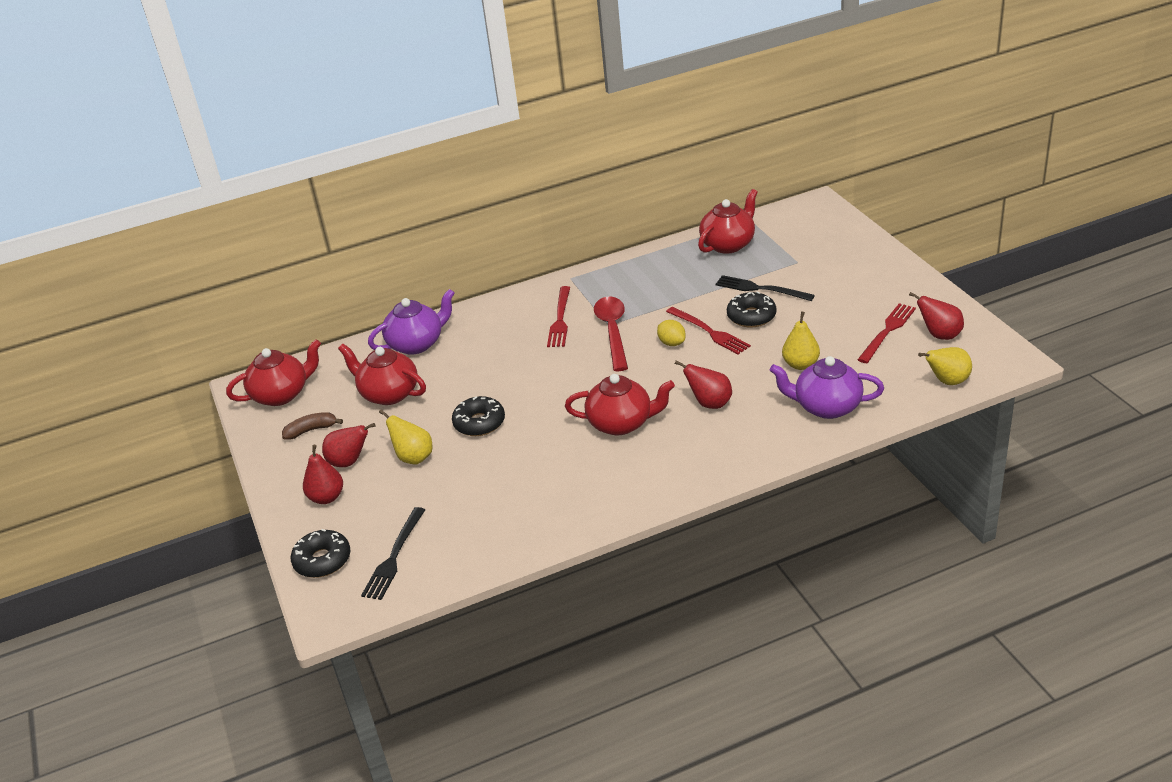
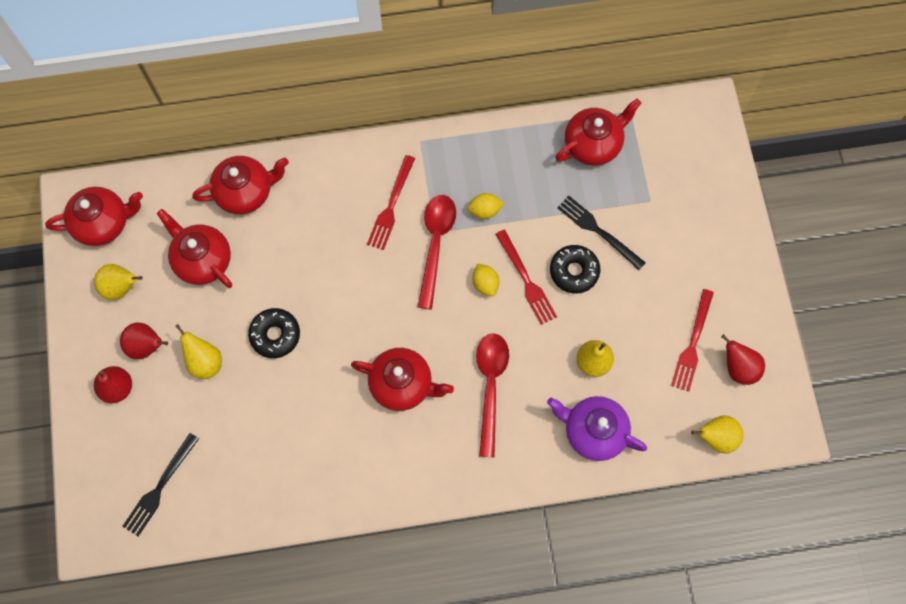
camera: 10 degrees right, 35 degrees up
(311, 430) = (121, 287): brown banana -> yellow pear
(322, 560) = (99, 469): black donut -> none
(417, 344) = (245, 192): purple teapot -> red teapot
(649, 302) = (485, 210): none -> yellow lemon
(709, 403) = (490, 386): red pear -> red spoon
(887, 331) = (692, 343): red fork -> red fork turned 150 degrees clockwise

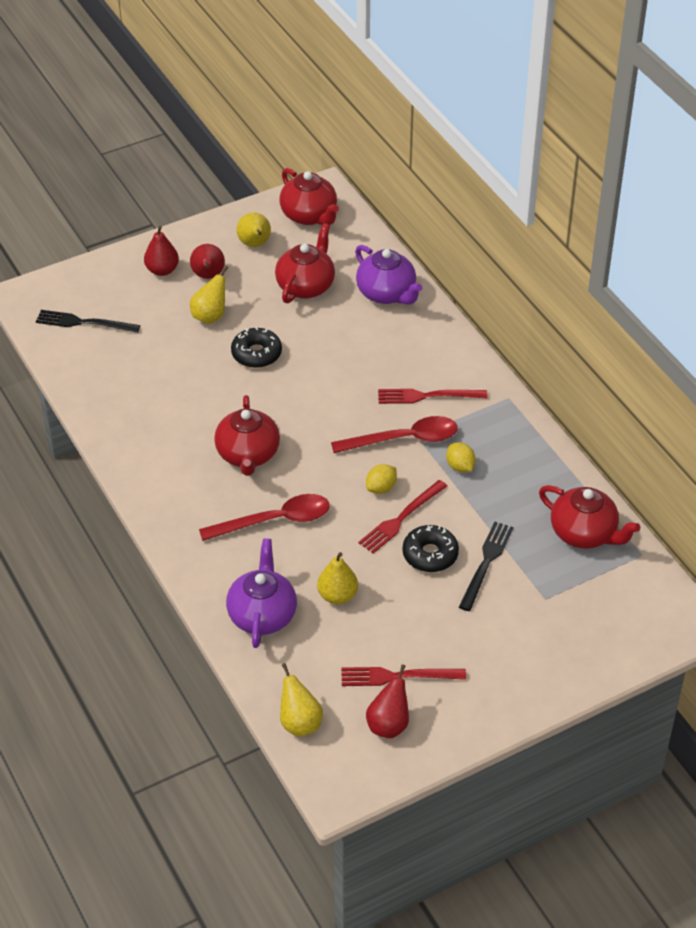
camera: 70 degrees right, 25 degrees down
(245, 192) = (387, 293): red teapot -> purple teapot

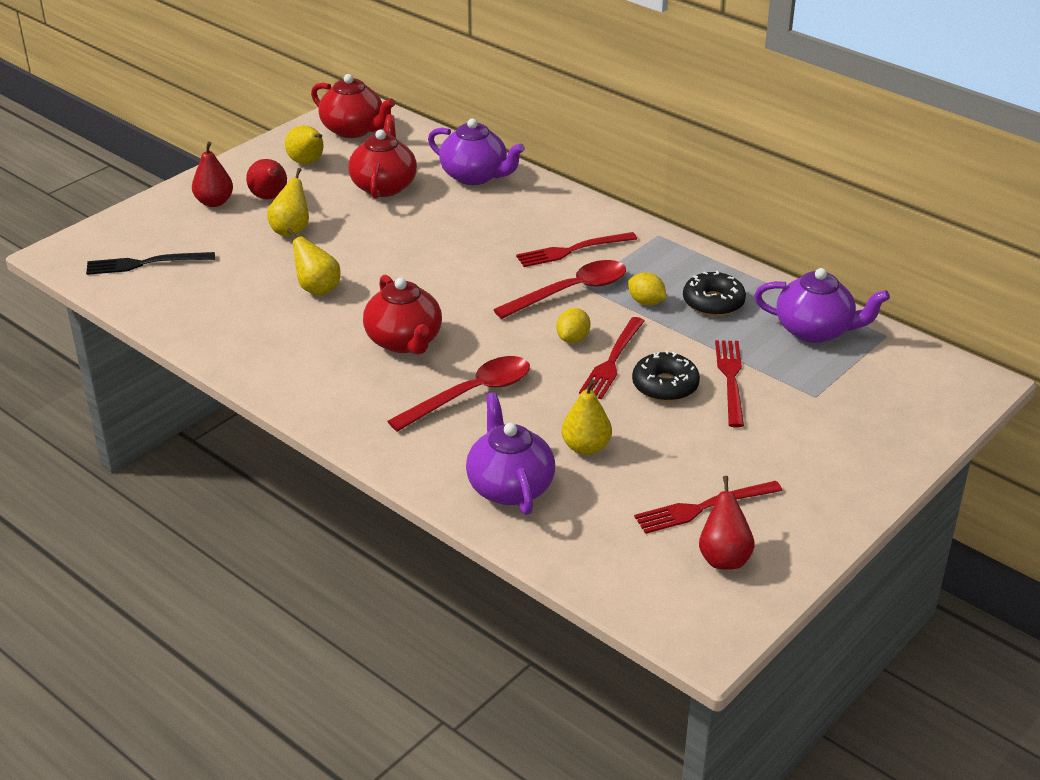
camera: 20 degrees left, 10 degrees down
(256, 354) = (362, 252): black donut -> black donut (713, 302)
(299, 723) = (619, 583): yellow pear -> yellow pear (317, 289)
(486, 563) = (730, 379): black fork -> red fork
(584, 533) = (815, 330): red teapot -> purple teapot

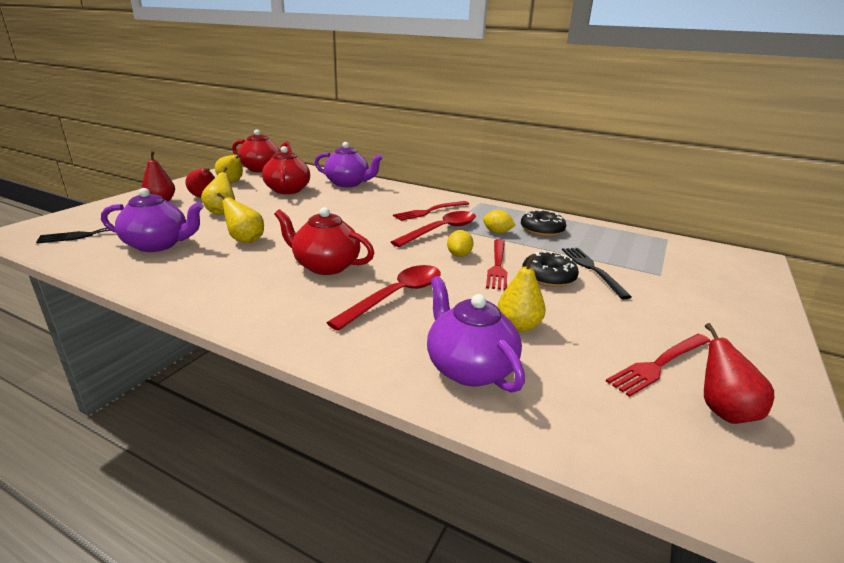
camera: 15 degrees left, 10 degrees down
(404, 341) = (325, 266): red teapot -> red teapot turned 150 degrees clockwise
(730, 379) = (592, 269): red fork -> black fork
(815, 330) = (621, 239): purple teapot -> purple teapot (158, 245)

